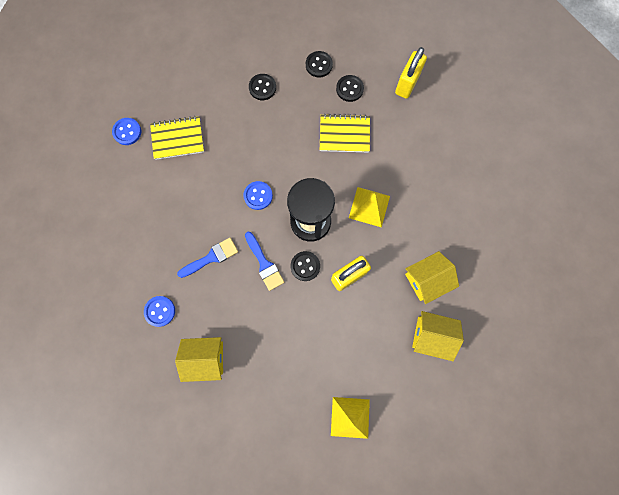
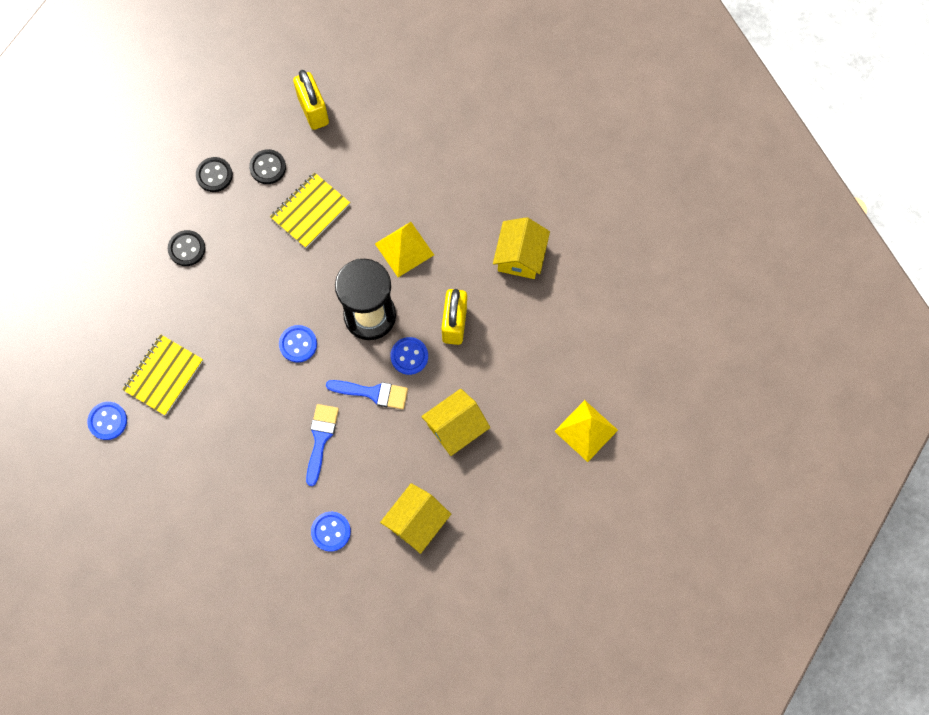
camera: 50 degrees left, 5 degrees down
(305, 266) = (409, 356): black button -> blue button
(431, 336) = (575, 296): yellow house -> yellow house (456, 428)

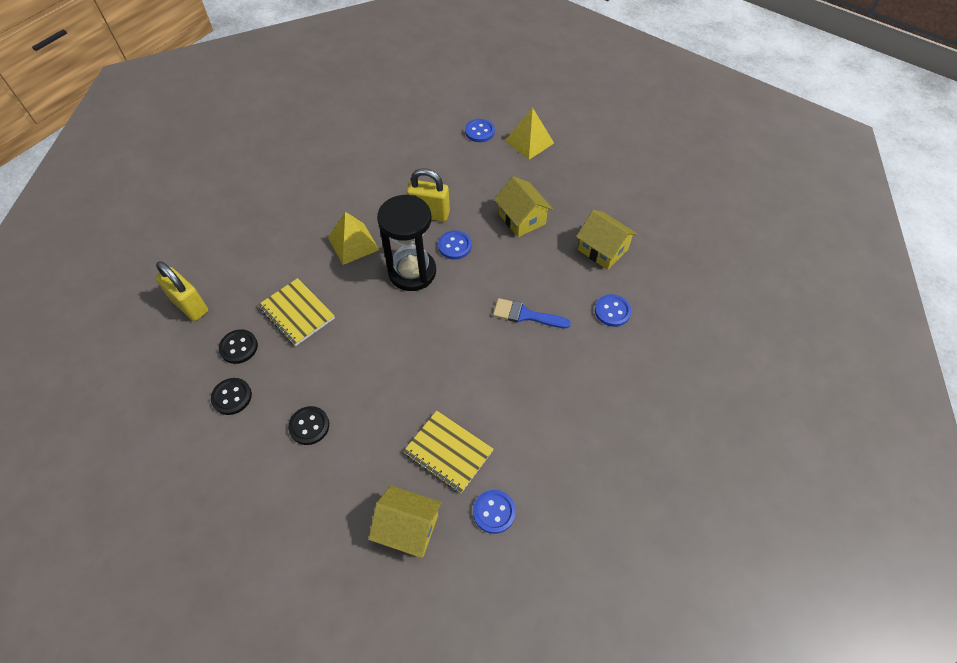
camera: 85 degrees left, 15 degrees down
(298, 344) = (431, 329): blue button -> blue button (479, 132)
(313, 111) = (190, 306): yellow padlock -> yellow padlock turned 60 degrees clockwise
(373, 393) = (485, 273): blue brush -> none
(520, 256) = (378, 168): yellow house -> yellow house (408, 528)

